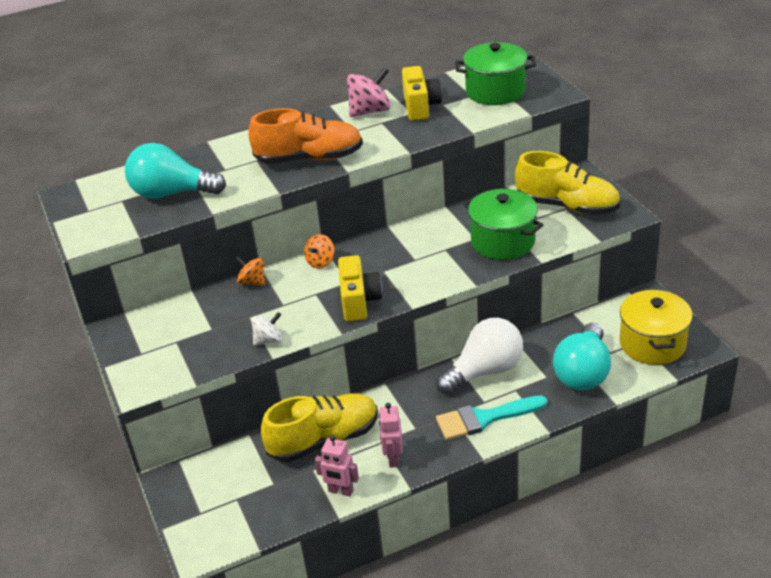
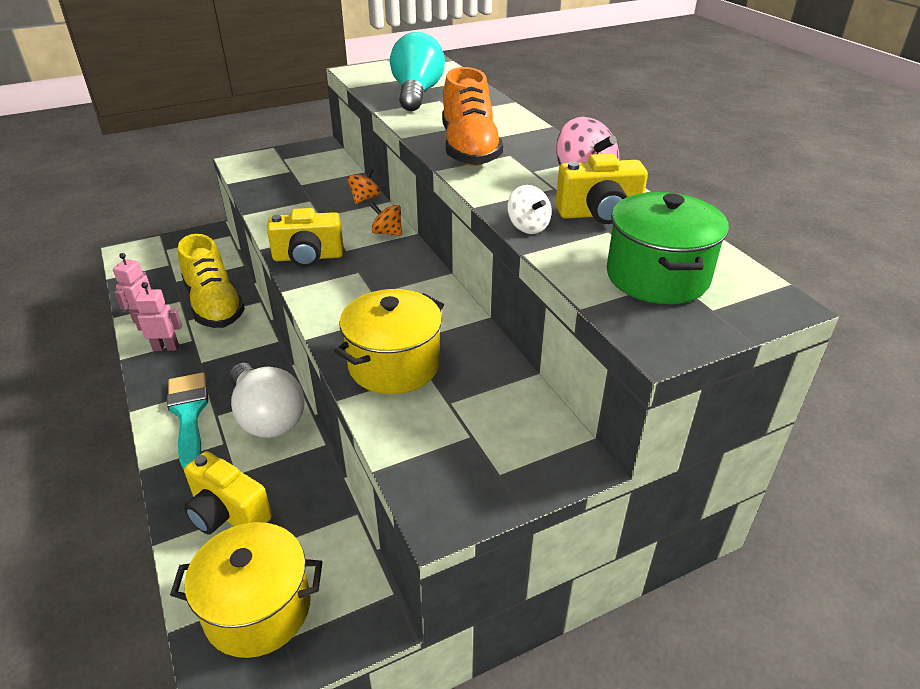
camera: 85 degrees right, 0 degrees up
(268, 340) = (269, 211): white spinning top -> white spinning top (528, 227)
(503, 242) = (394, 365): green pot -> yellow pot
(567, 206) = (476, 438): yellow shoe -> none
(583, 372) = (228, 513): turquoise light bulb -> yellow camera

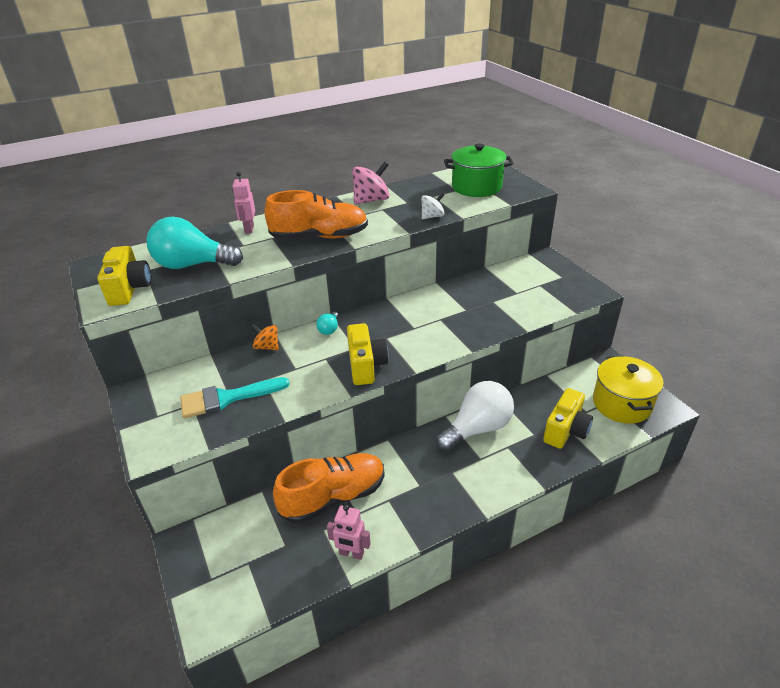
camera: 90 degrees left, 0 degrees up
(166, 347) = (400, 517): pink robot -> pink robot (249, 229)
(189, 414) = (482, 475): turquoise brush -> turquoise brush (227, 398)
(214, 305) = (333, 497): yellow shoe -> orange shoe
(387, 233) = (329, 329): orange spinning top -> turquoise light bulb
(394, 365) = (490, 313): yellow pot -> none
(599, 214) = (414, 197): yellow camera -> yellow camera (129, 289)

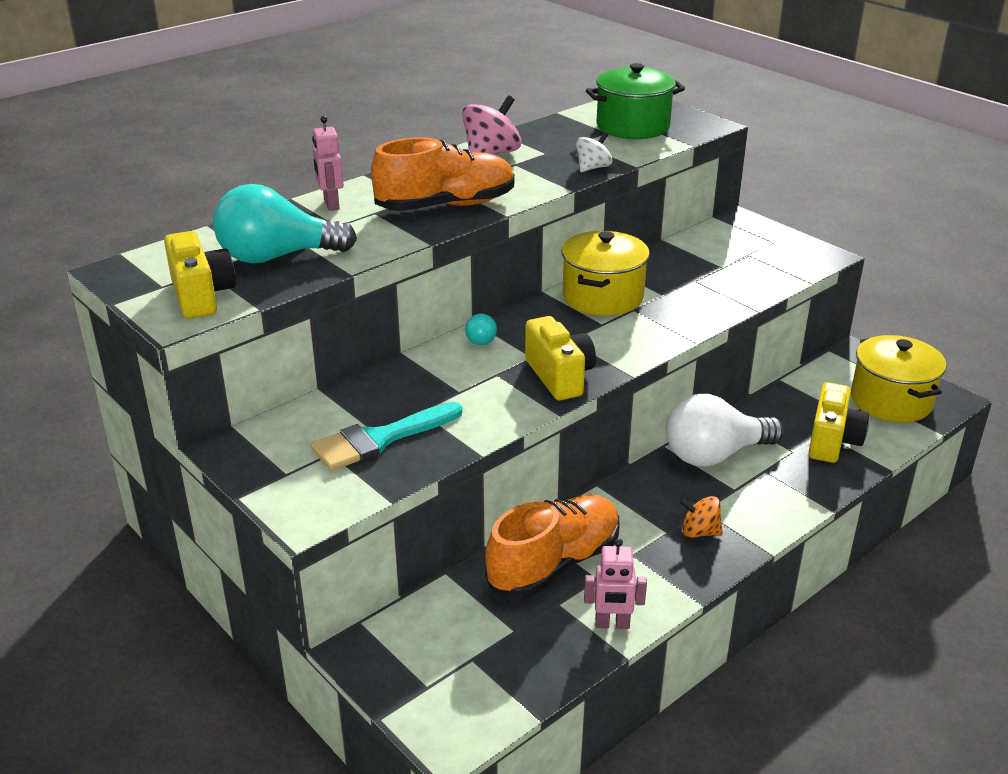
camera: 15 degrees left, 5 degrees down
(267, 347) = (401, 370): orange spinning top -> orange spinning top (699, 532)
(424, 307) = (602, 297): none -> yellow pot
(477, 429) = (714, 455): white light bulb -> white light bulb turned 150 degrees counterclockwise

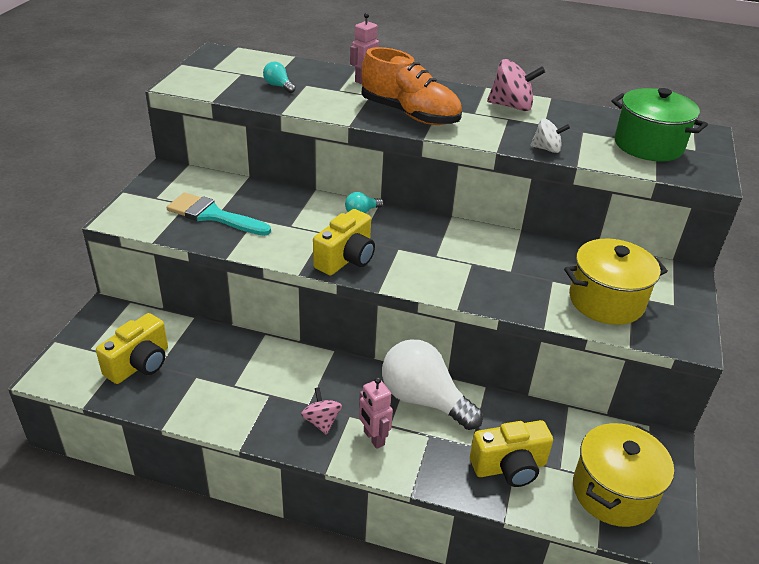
camera: 55 degrees right, 5 degrees up
(201, 296) = (211, 81): yellow camera -> yellow camera (140, 364)
(277, 257) = (278, 86): turquoise light bulb -> turquoise light bulb, size x0.43
(554, 564) = (234, 360): orange shoe -> none
(602, 297) = (474, 244): yellow pot -> yellow pot (606, 301)
(612, 624) = (191, 409): pink robot -> pink robot (373, 438)
(699, 532) = (321, 421): orange spinning top -> pink spinning top

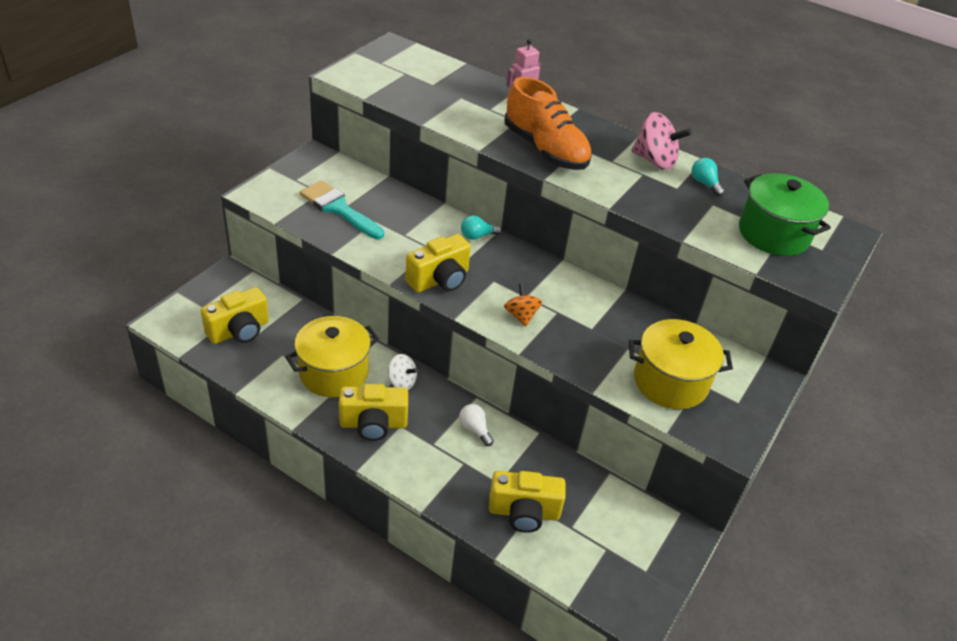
camera: 15 degrees right, 5 degrees up
(278, 86) = (434, 94): turquoise light bulb -> turquoise light bulb (704, 184)
(321, 421) = (373, 424): pink spinning top -> yellow camera
(373, 438) = (412, 452): pink robot -> none
(423, 400) = (474, 429): white light bulb -> white light bulb, size x0.43
(440, 274) = (521, 315): none -> orange spinning top
(546, 149) = (662, 216): white spinning top -> white spinning top (401, 382)
(613, 492) = (611, 563): yellow pot -> yellow pot (334, 372)

